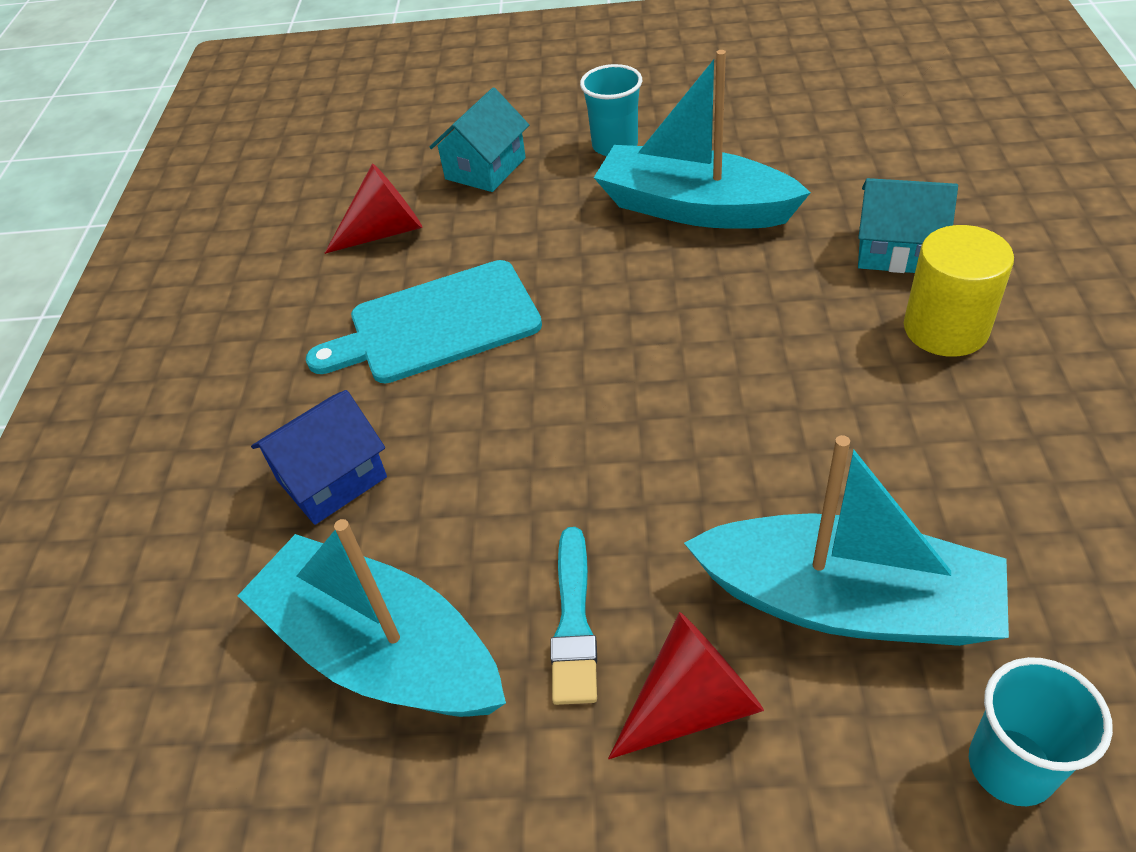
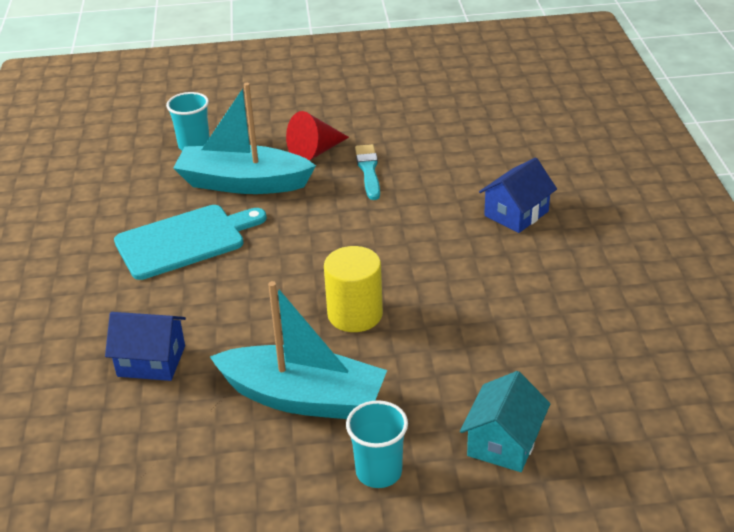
camera: 170 degrees right, 10 degrees down
(381, 651) = (455, 157): turquoise boat -> none
(385, 232) = (569, 371): red cone -> none
(437, 324) = (490, 298): turquoise cutting board -> turquoise cutting board (184, 241)
(897, 250) = (151, 361): turquoise house -> blue house
(945, 329) = (143, 305): yellow cylinder -> yellow cylinder (355, 314)

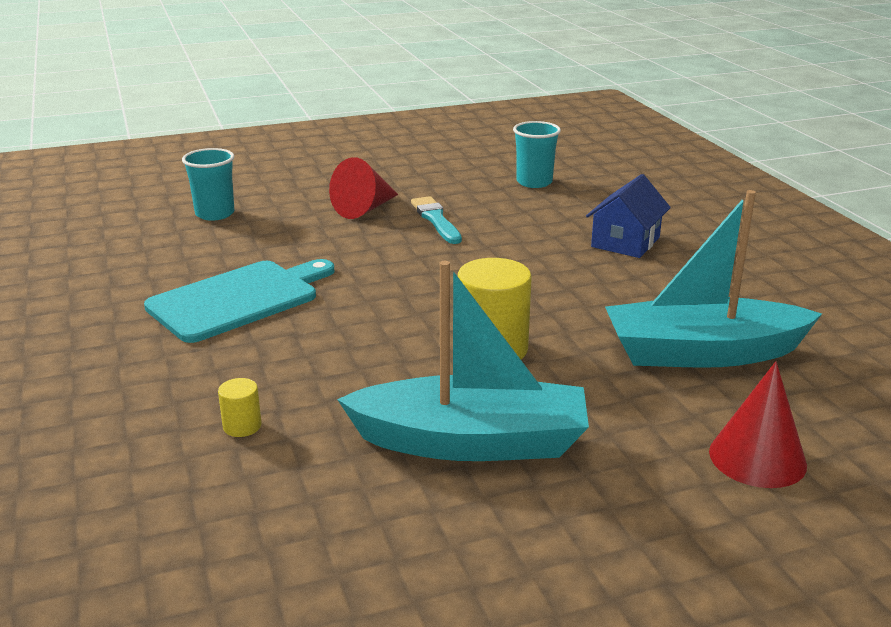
camera: 15 degrees left, 10 degrees down
(151, 361) = (242, 426): blue house -> yellow cylinder
(243, 183) = (290, 241): turquoise boat -> turquoise boat (702, 353)
(379, 472) = (618, 512): turquoise cup -> turquoise cup (534, 182)
(503, 442) = (757, 458): turquoise house -> red cone

